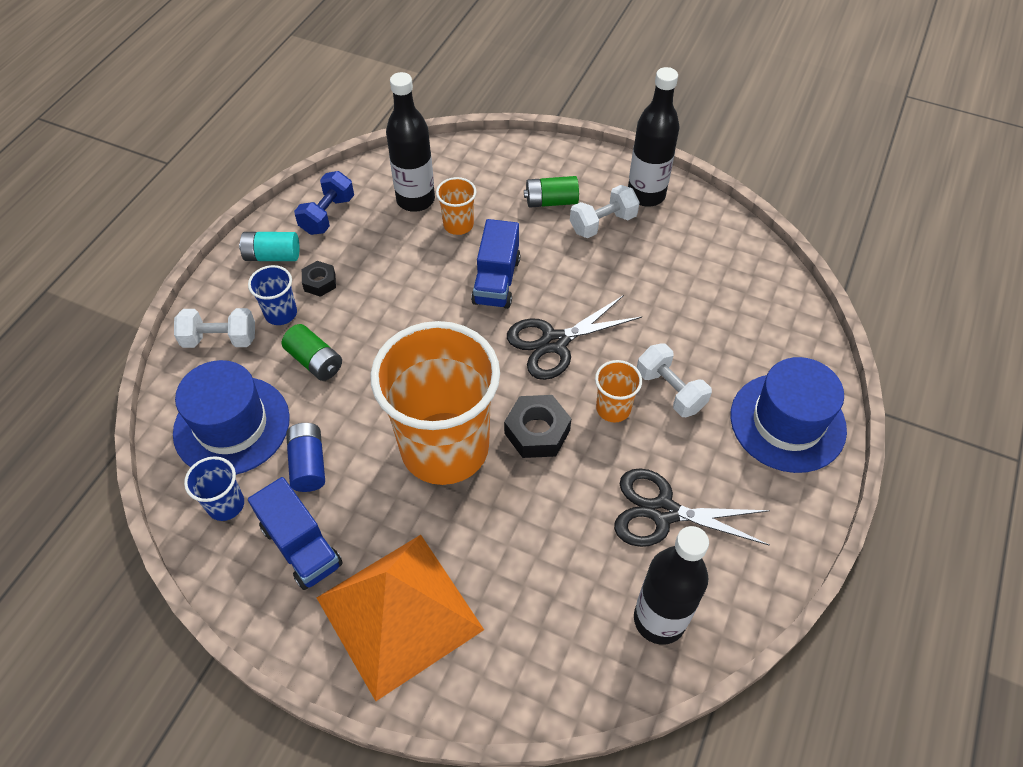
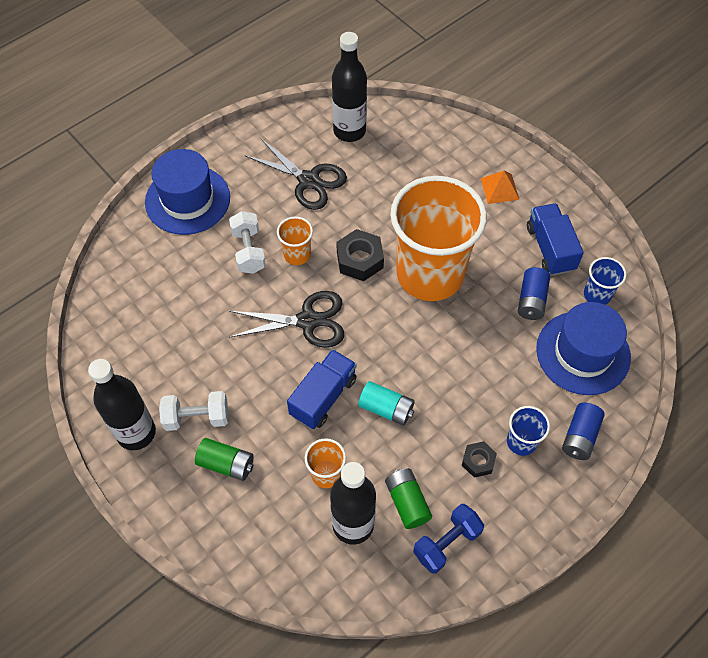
camera: 155 degrees left, 5 degrees up
(220, 339) = (580, 436): white dumbbell -> blue battery
(272, 256) = (514, 512): turquoise battery -> turquoise battery (386, 408)
(315, 361) = (504, 382): green battery -> green battery (407, 502)
(399, 613) = (500, 189): orange pyramid -> orange pyramid, size x0.41

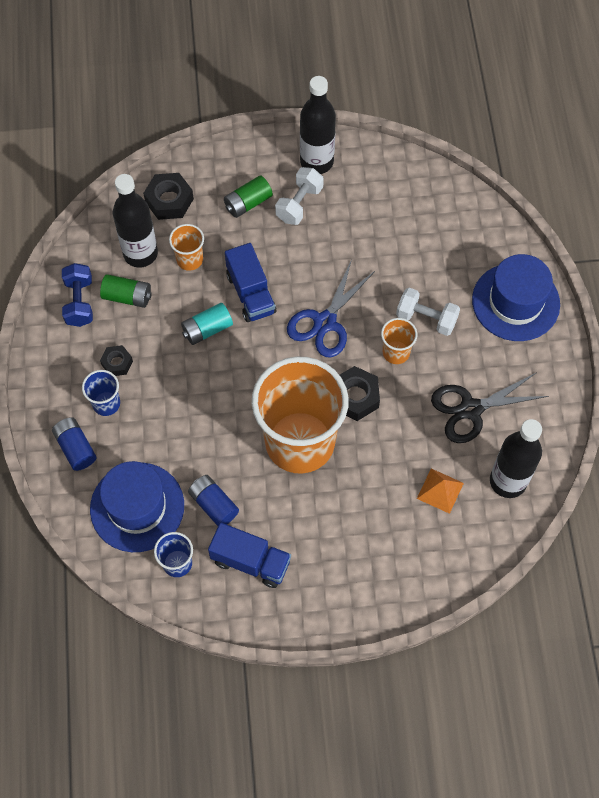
camera: 125 degrees right, 5 degrees up
(273, 541) = (169, 200): none -> black nut
(308, 321) = (325, 322): black scissors -> blue scissors
(500, 189) = (345, 568): orange pyramid -> orange pyramid (440, 490)

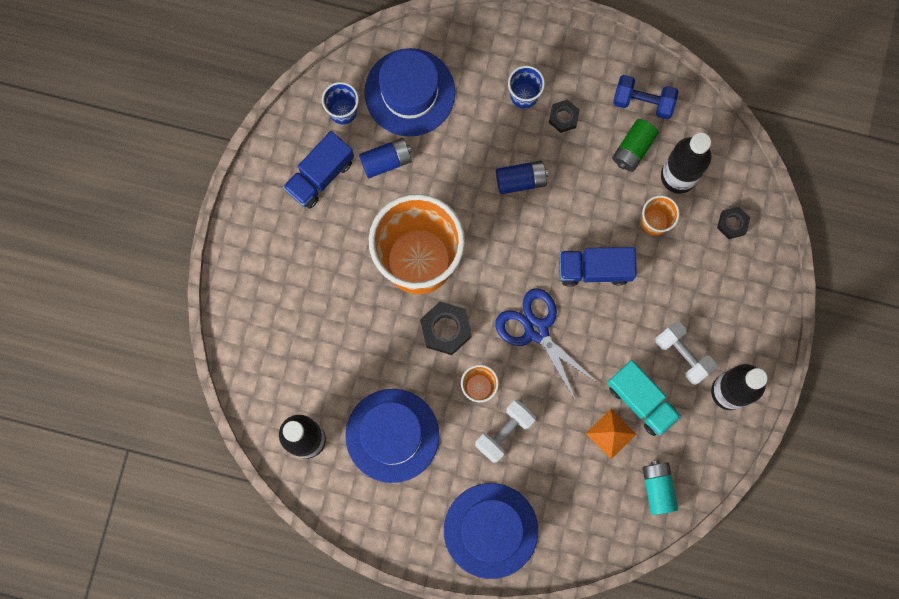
camera: 110 degrees right, 15 degrees up
(76, 448) = (488, 55): blue battery -> blue battery (521, 180)
(169, 200) = (732, 223): black nut -> black nut, size x0.61
(207, 329) = (569, 213): turquoise battery -> turquoise battery (658, 488)
(248, 203) = (702, 302): green battery -> none
(352, 223) = (641, 400): none -> turquoise truck
(440, 490) = (322, 372): orange pyramid -> orange pyramid (611, 433)
(471, 409) = (392, 435): black scissors -> blue hat

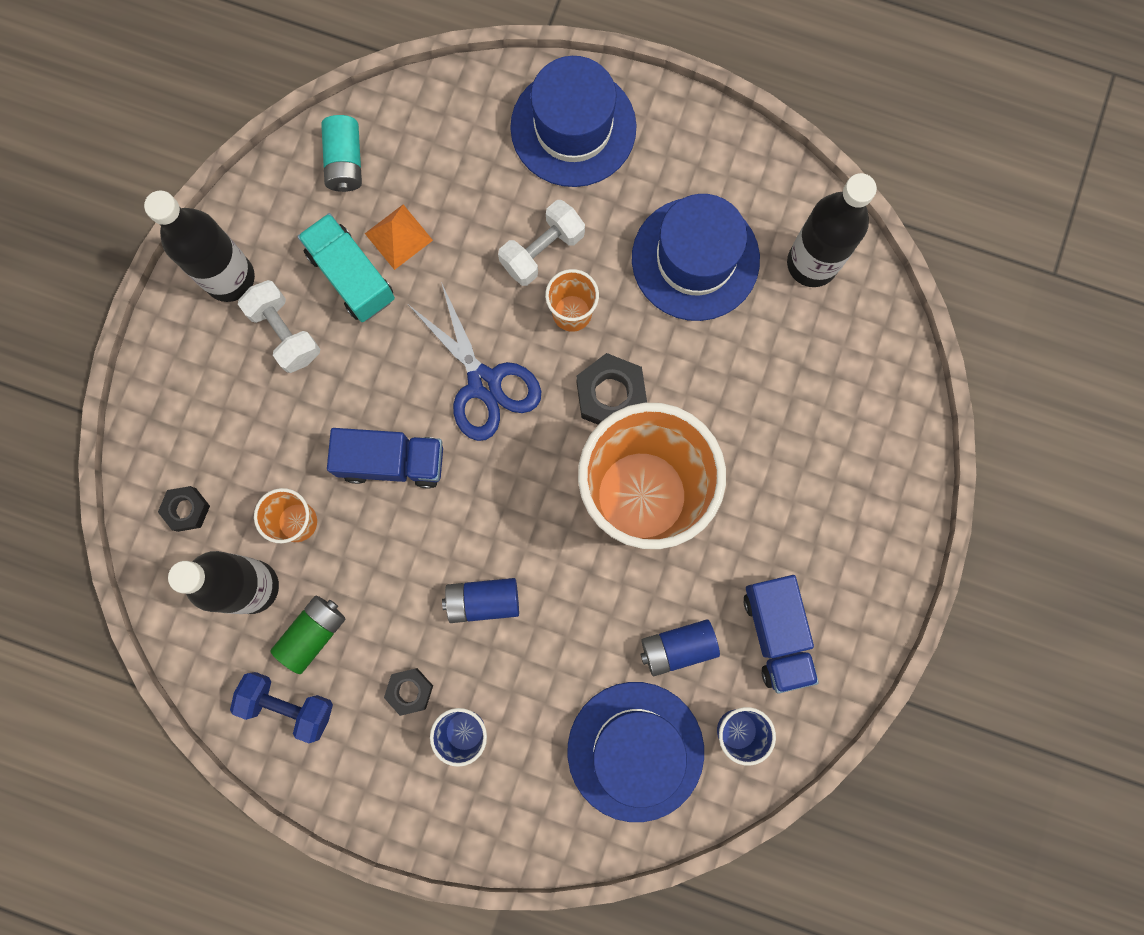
camera: 175 degrees left, 0 degrees up
(320, 175) = (776, 633): blue truck -> blue truck turned 120 degrees clockwise

